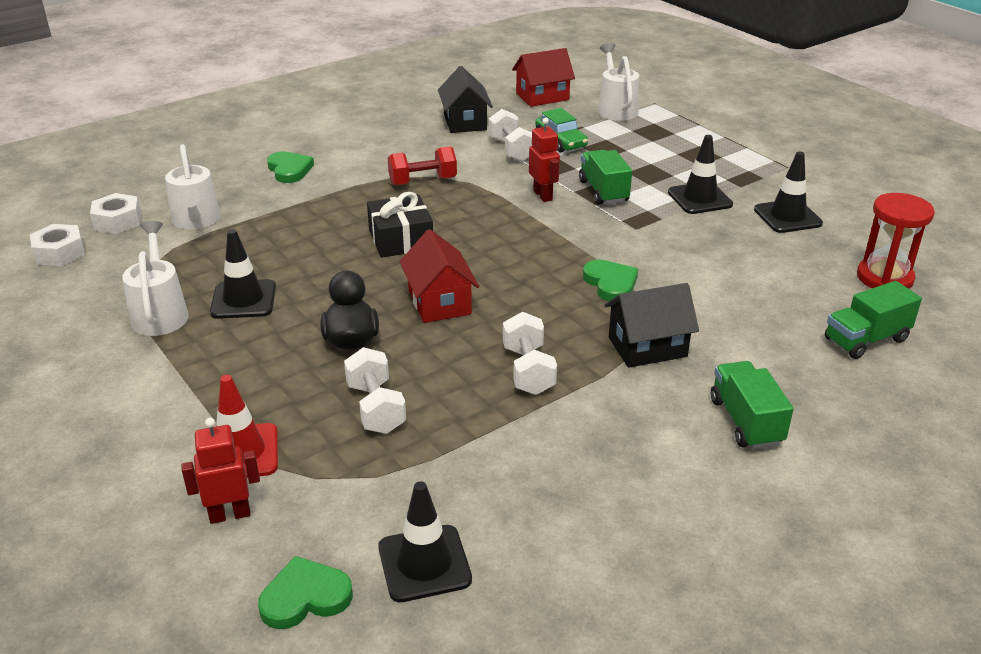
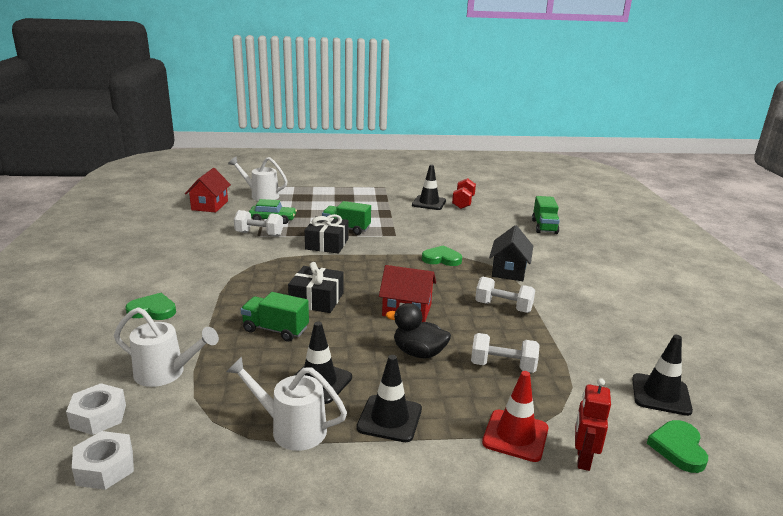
camera: 60 degrees left, 10 degrees down
(422, 181) = (253, 270): red dumbbell -> red dumbbell (463, 203)
(465, 122) = (198, 234): black house -> none
(543, 195) = (327, 244): red robot -> black gift
(700, 198) = (387, 212): black traffic cone -> black traffic cone (389, 418)
(745, 421) = (587, 271): green truck -> green truck (275, 330)
(884, 278) = (501, 206): red hourglass -> none

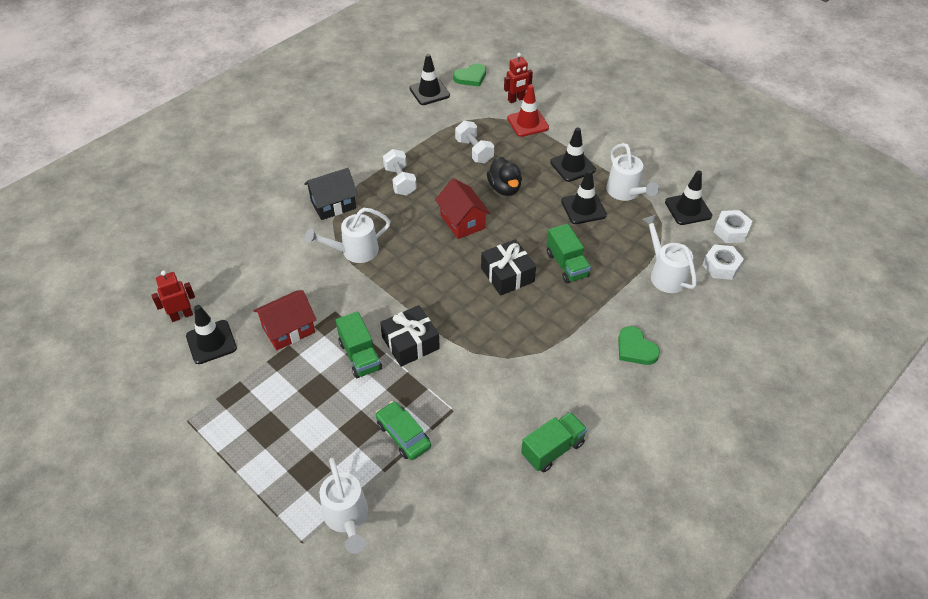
camera: 130 degrees left, 25 degrees up
(189, 459) = (688, 209): none -> black traffic cone
(210, 205) = (433, 536): red house -> red house (288, 329)
(259, 234) = (449, 411): white dumbbell -> none
(441, 259) = (354, 251): green heart -> white watering can
(463, 203) = (181, 315): red dumbbell -> red robot
(544, 227) = (201, 226): green truck -> green truck (552, 449)

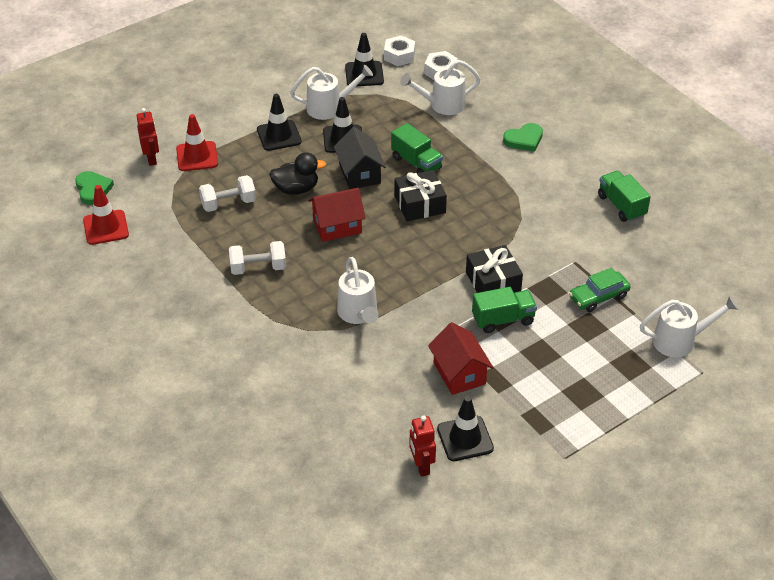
camera: 80 degrees left, 5 degrees down
(333, 204) = (279, 327): black house -> black house (360, 174)
(429, 92) = (106, 227): black traffic cone -> red traffic cone
(567, 265) = (416, 163): green truck -> green truck turned 60 degrees clockwise

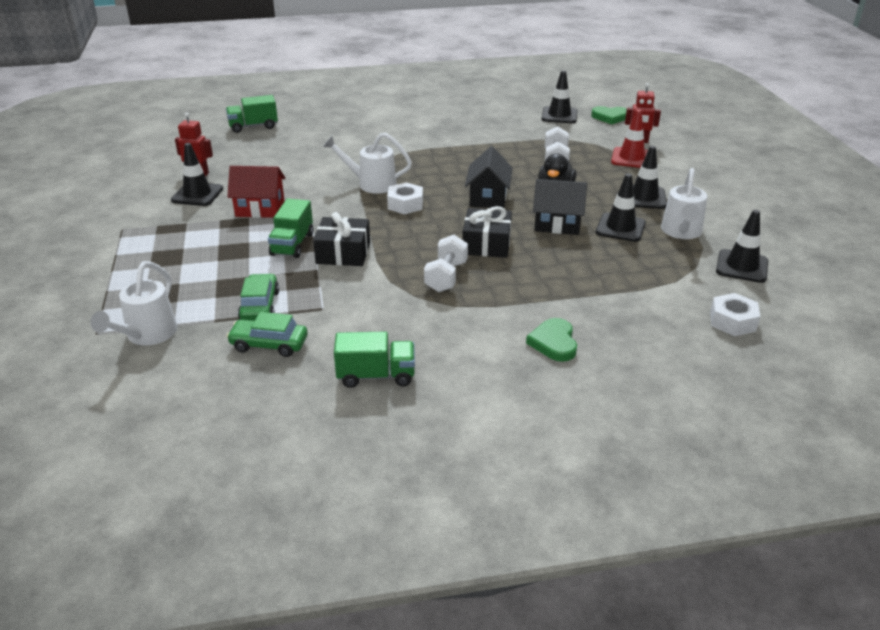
camera: 115 degrees right, 10 degrees down
(106, 227) = (559, 115): red traffic cone -> black traffic cone
(258, 268) = (464, 157): white dumbbell -> white dumbbell (446, 277)
(337, 226) = (488, 198): red house -> black house
(399, 56) = (778, 300): white nut -> white nut (405, 204)
(416, 163) = (554, 258): green truck -> green truck (253, 126)
(442, 105) = (656, 303): white watering can -> none
(635, 270) = (269, 344): none -> green car

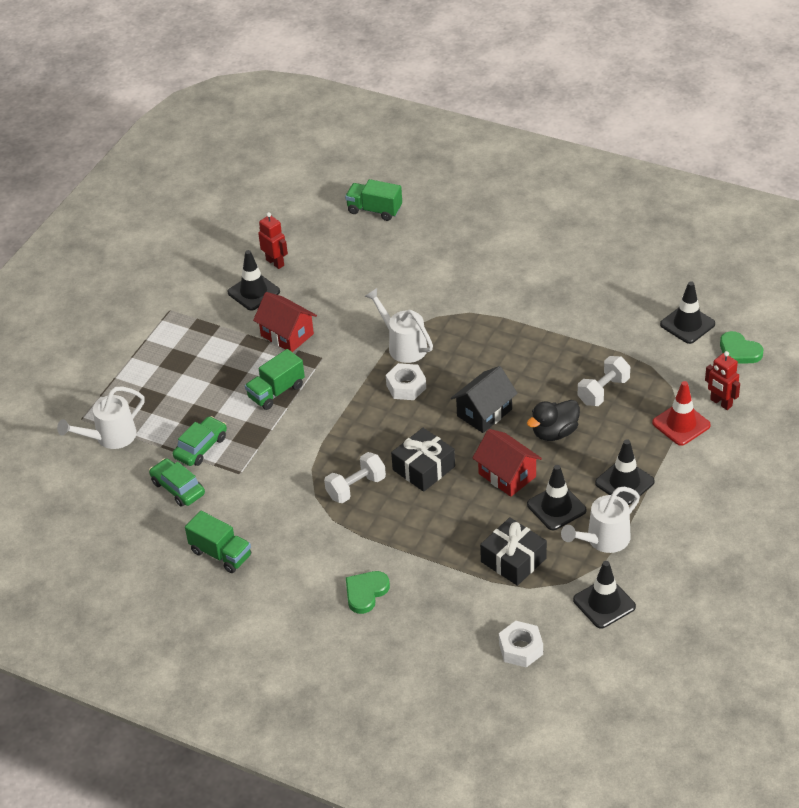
camera: 40 degrees right, 10 degrees up
(343, 253) = (305, 421): black gift -> black gift (513, 560)
(557, 224) = (507, 475): black house -> red house

